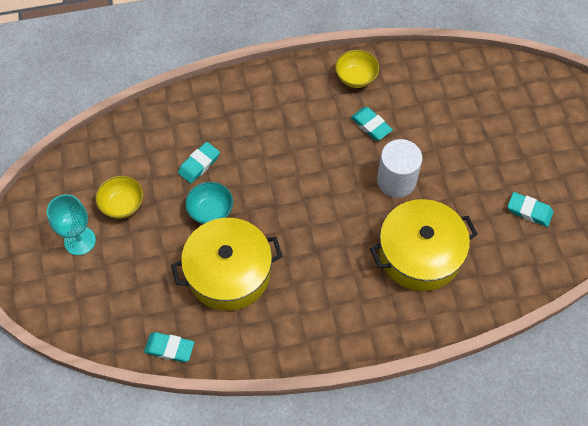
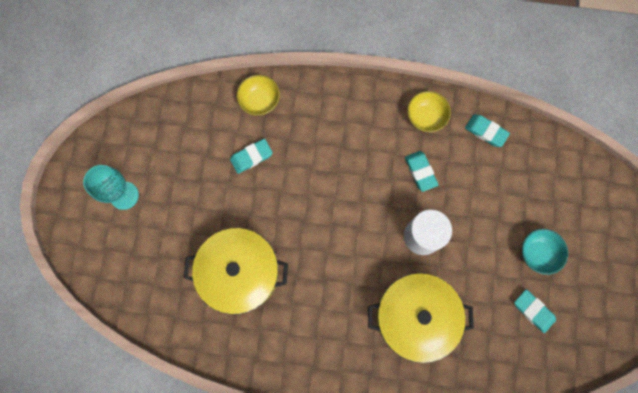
camera: 20 degrees right, 15 degrees up
(122, 205) = (171, 174): yellow bowl -> yellow bowl (260, 101)
(169, 348) = (165, 325): turquoise eraser -> turquoise eraser (485, 132)
(210, 211) = (245, 207): turquoise bowl -> turquoise bowl (537, 253)

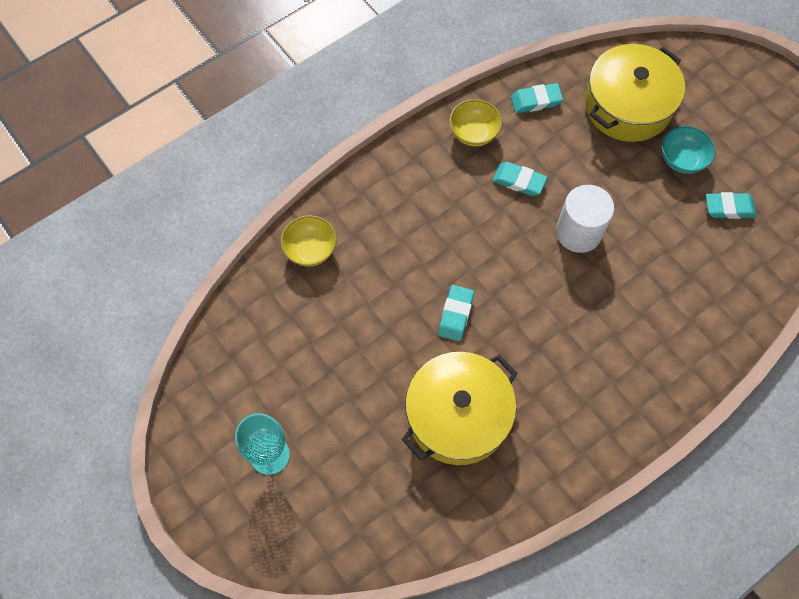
camera: 45 degrees left, 10 degrees down
(251, 157) = (356, 305): turquoise eraser -> turquoise eraser (455, 314)
(415, 317) = (646, 303): yellow pot -> yellow pot (628, 106)

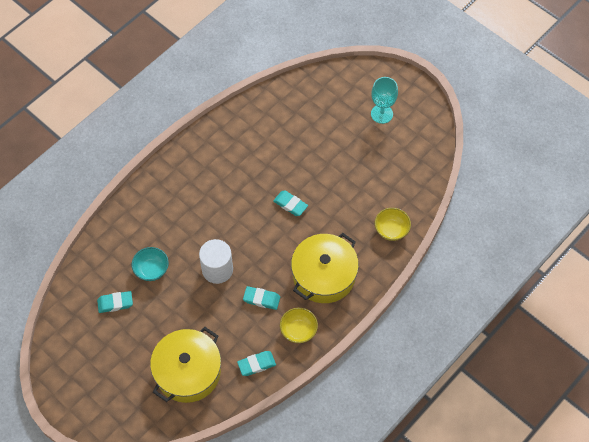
camera: 170 degrees right, 5 degrees down
(455, 314) = (290, 204): turquoise eraser -> turquoise eraser turned 60 degrees counterclockwise
(458, 415) = (279, 149): yellow pot -> yellow pot (324, 275)
(682, 159) = (147, 334): turquoise bowl -> turquoise bowl (151, 270)

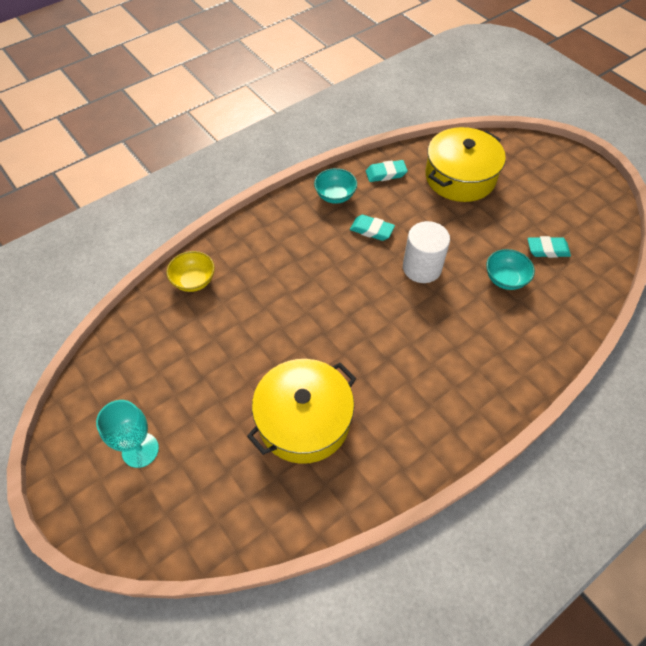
camera: 170 degrees left, 5 degrees down
(290, 204) = (315, 331): turquoise eraser -> none
(298, 330) = (335, 196): yellow bowl -> turquoise bowl
(324, 275) = (293, 244): yellow pot -> yellow pot (304, 420)

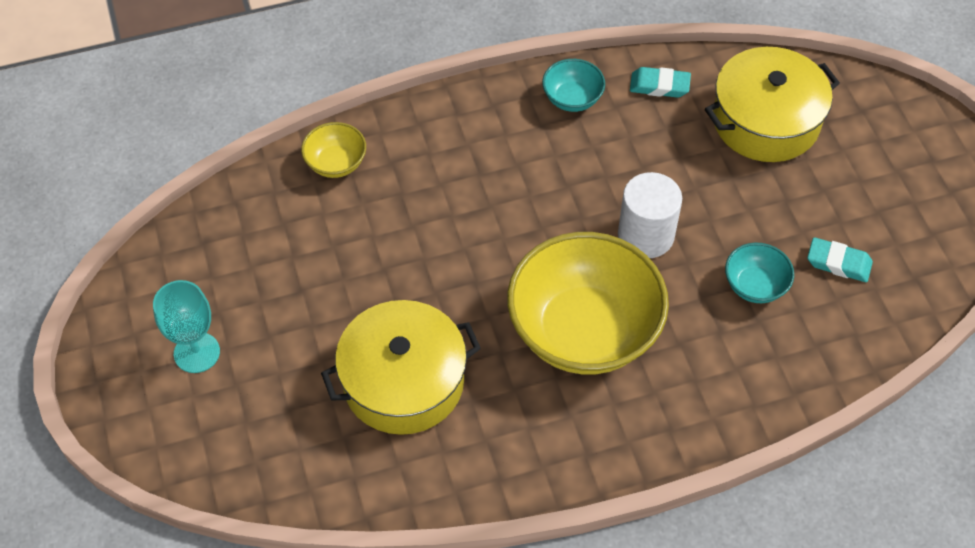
camera: 20 degrees right, 0 degrees up
(371, 230) = (601, 162): turquoise eraser -> none
(412, 343) = (584, 331): none -> yellow bowl

